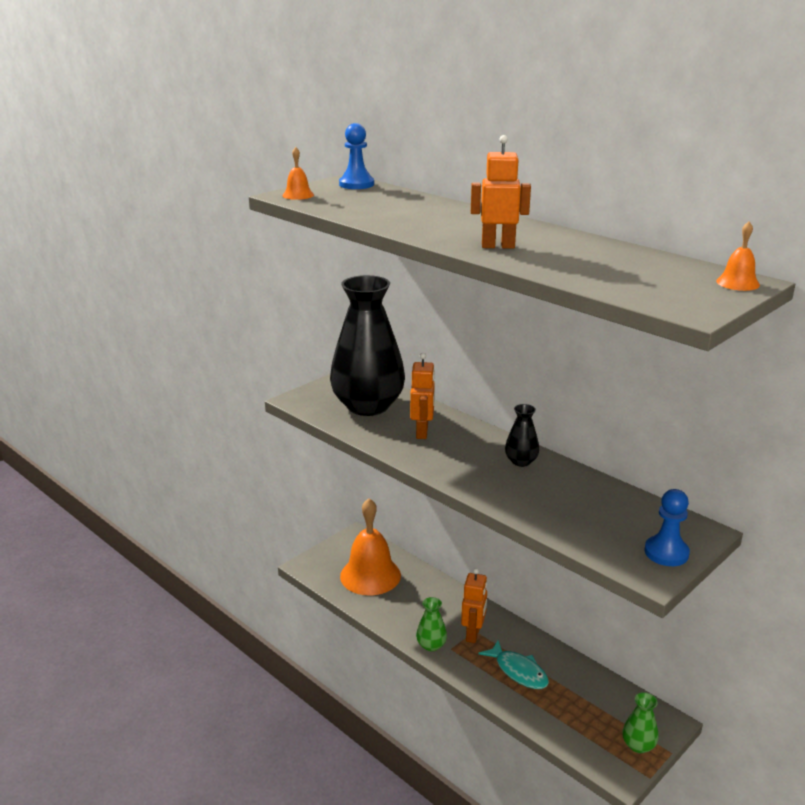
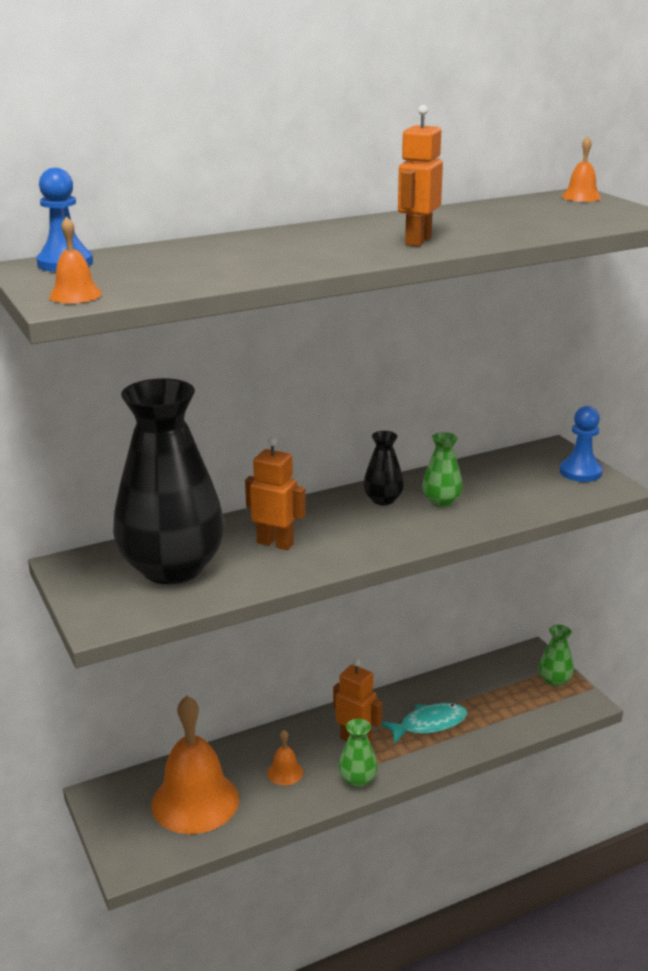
camera: 70 degrees left, 0 degrees up
(419, 607) = (285, 772): none -> orange bell
(540, 487) = (441, 501): none -> green vase

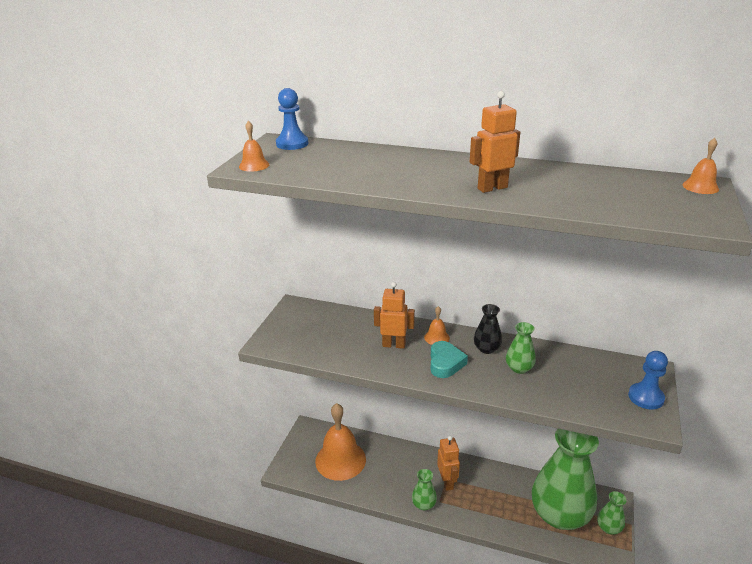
camera: 45 degrees right, 5 degrees up
(172, 568) = (331, 332): black vase -> none
(275, 543) = (394, 345): orange robot -> orange robot turned 60 degrees counterclockwise
(285, 772) = (394, 474): orange bell -> orange bell (436, 337)
(362, 533) = (445, 363): none -> turquoise heart
(429, 724) = (497, 501): turquoise fish -> none
(501, 697) = (560, 515): none -> green vase

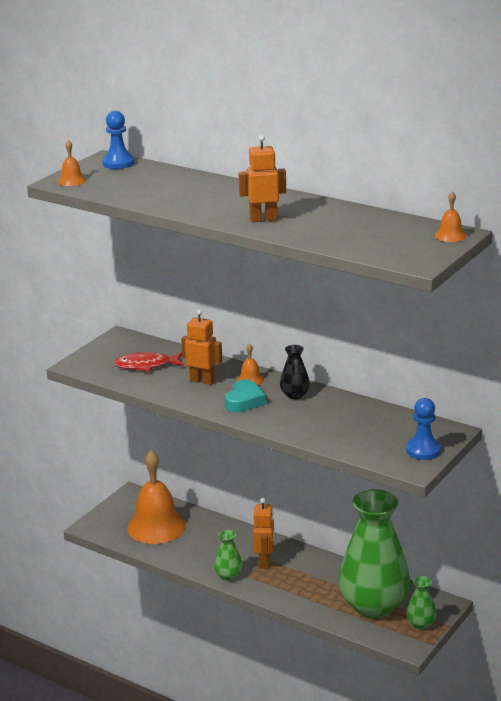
camera: 15 degrees right, 5 degrees down
(333, 335) = (146, 365): none -> red fish
(519, 368) = (315, 414): green vase -> none

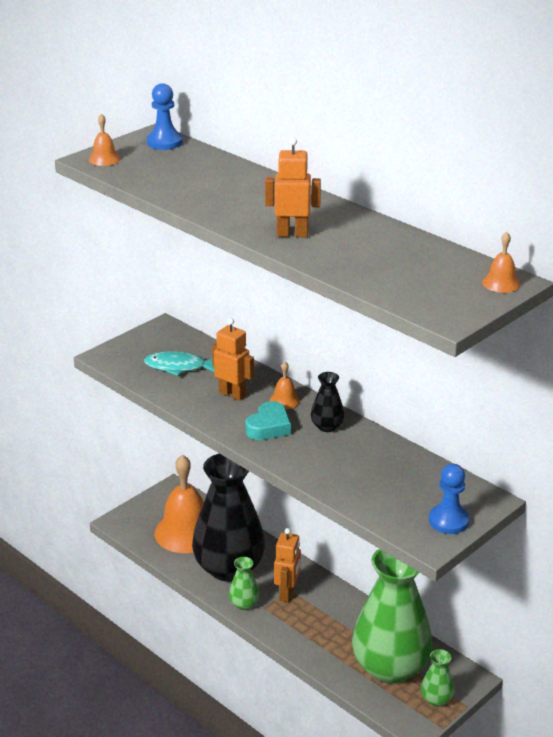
camera: 10 degrees right, 5 degrees up
(146, 365) = (179, 367): red fish -> turquoise fish
(205, 549) = (229, 568): none -> black vase

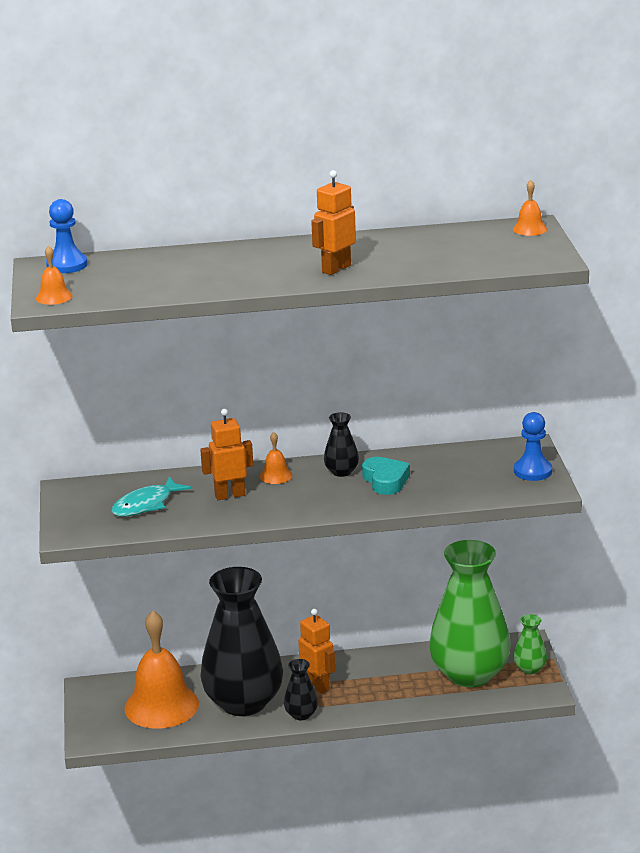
camera: 50 degrees left, 5 degrees down
(244, 604) = (301, 714): green vase -> black vase
(269, 427) = (303, 496): turquoise heart -> turquoise heart (385, 480)

